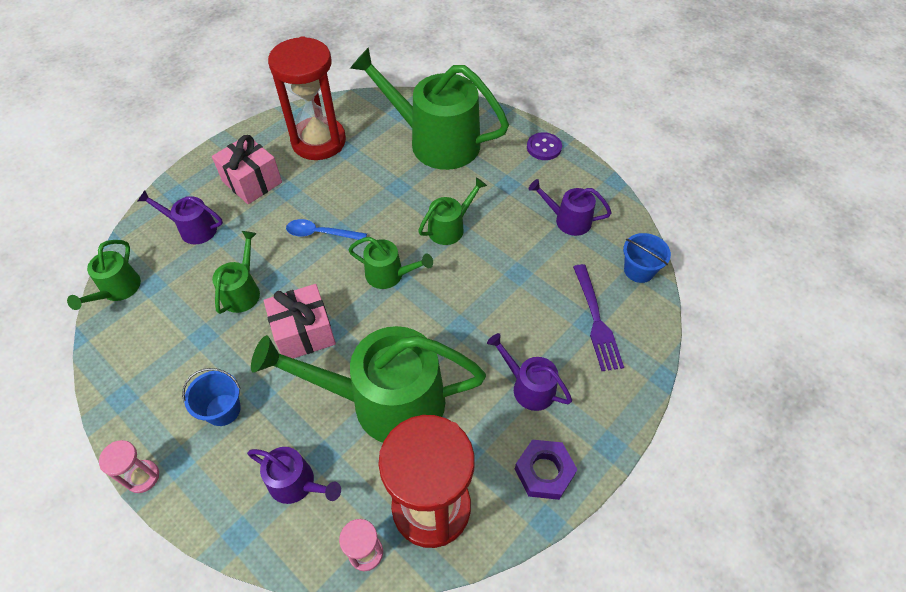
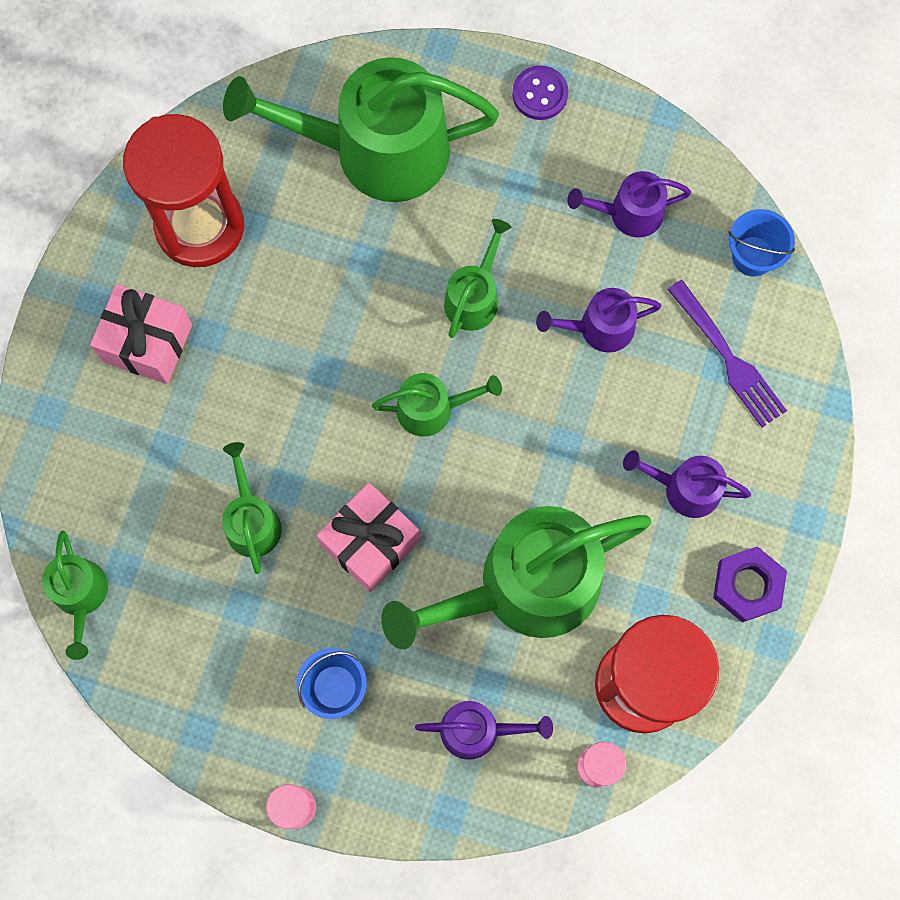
camera: 25 degrees left, 20 degrees up
(193, 229) = (117, 458): purple watering can -> purple watering can (599, 328)
(321, 233) = (302, 385): blue spoon -> none

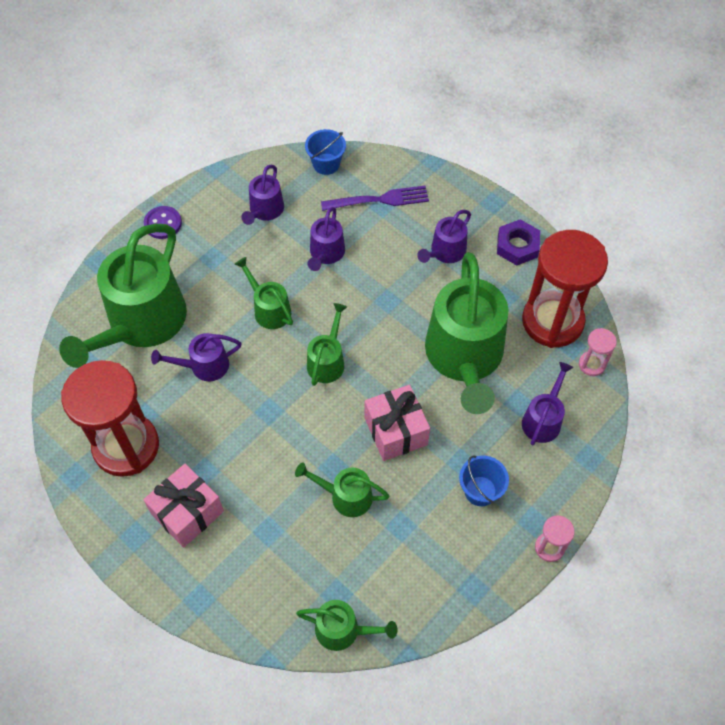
camera: 65 degrees left, 15 degrees down
(352, 259) = (204, 366): none -> purple watering can

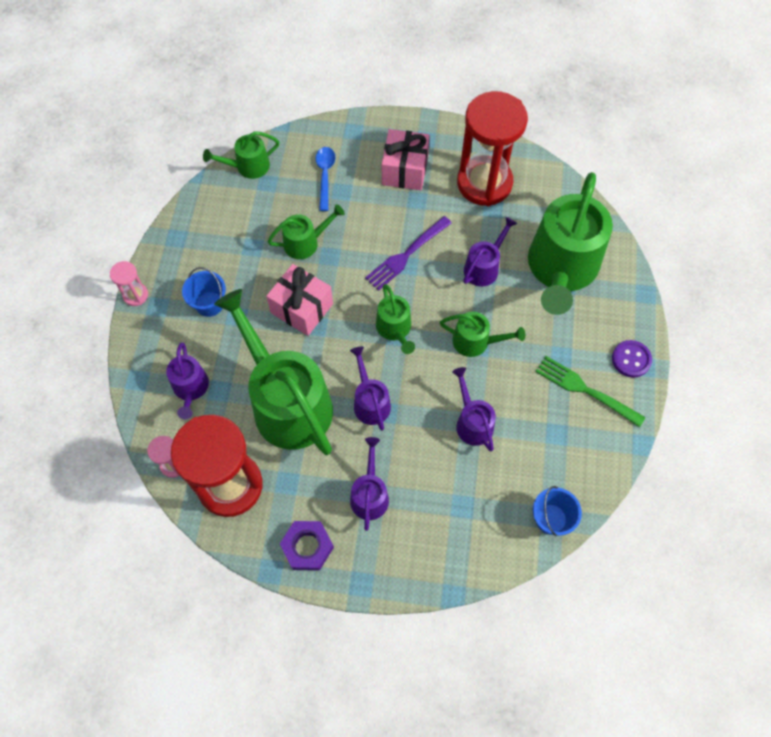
camera: 145 degrees right, 5 degrees up
(141, 323) = (561, 268): green watering can -> green watering can turned 150 degrees counterclockwise
(219, 224) = (585, 390): none -> green fork
(265, 210) = (560, 429): purple watering can -> purple watering can (370, 402)
(271, 561) = (325, 176): none -> blue spoon
(379, 200) = (470, 511): purple fork -> purple fork (406, 255)

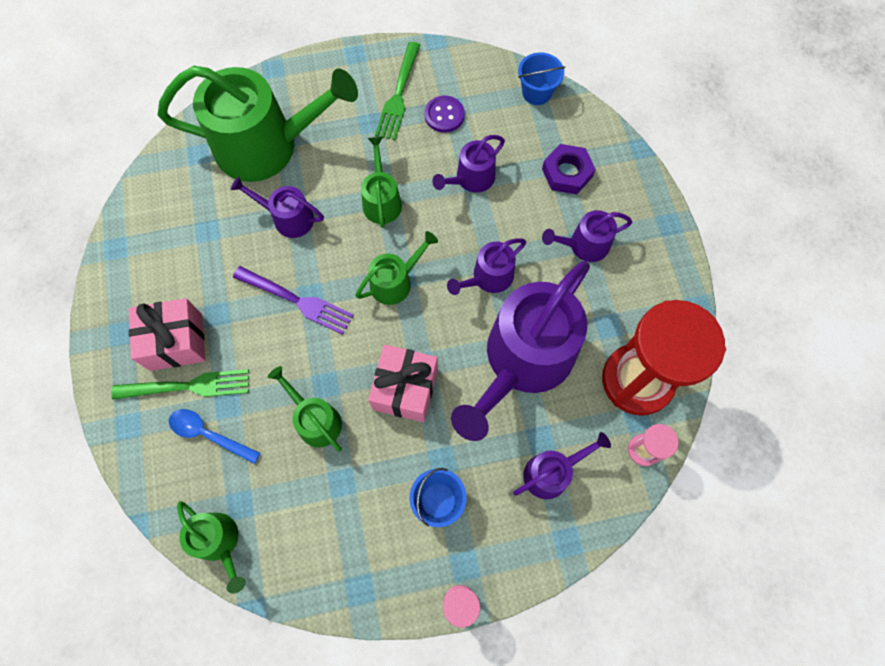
camera: 110 degrees left, 5 degrees up
(287, 402) = (523, 360): green watering can -> purple watering can
(307, 547) = (660, 282): purple nut -> purple nut (567, 173)
(325, 176) = (209, 434): blue spoon -> blue spoon turned 45 degrees clockwise
(366, 170) = (188, 386): none -> green fork
(484, 183) = (173, 249): red hourglass -> none
(631, 359) = (351, 66): purple button -> purple button (444, 115)

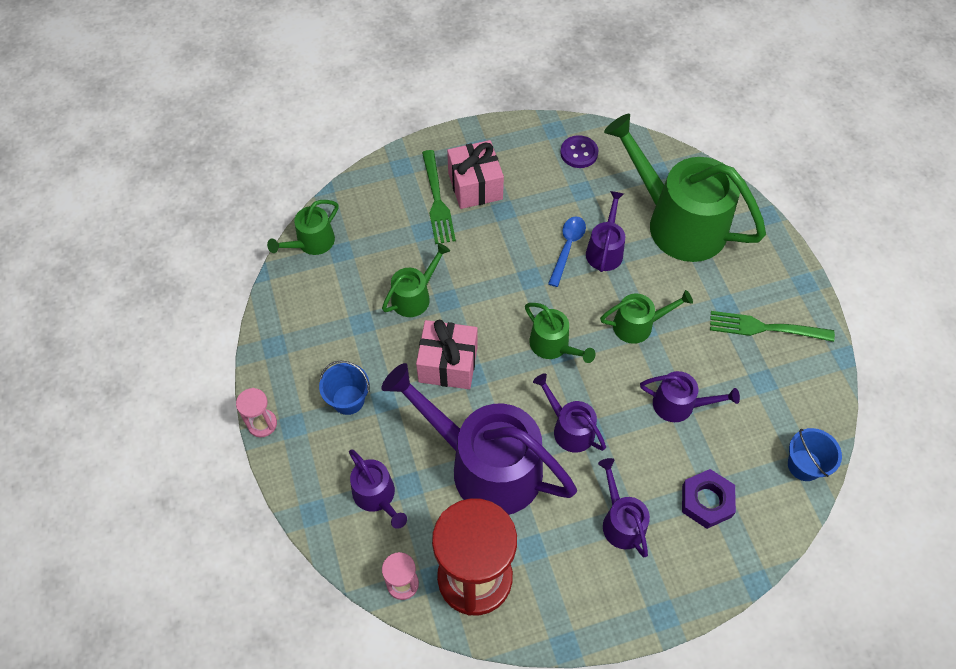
camera: 85 degrees right, 10 degrees down
(209, 434) = (397, 222): blue spoon -> blue spoon (567, 248)
(266, 146) = (678, 222): green watering can -> green watering can turned 135 degrees clockwise
(297, 301) = (523, 268): purple fork -> none
(444, 115) = (750, 373): purple button -> purple button (579, 153)
(471, 179) = (679, 405): purple watering can -> purple watering can turned 150 degrees clockwise

